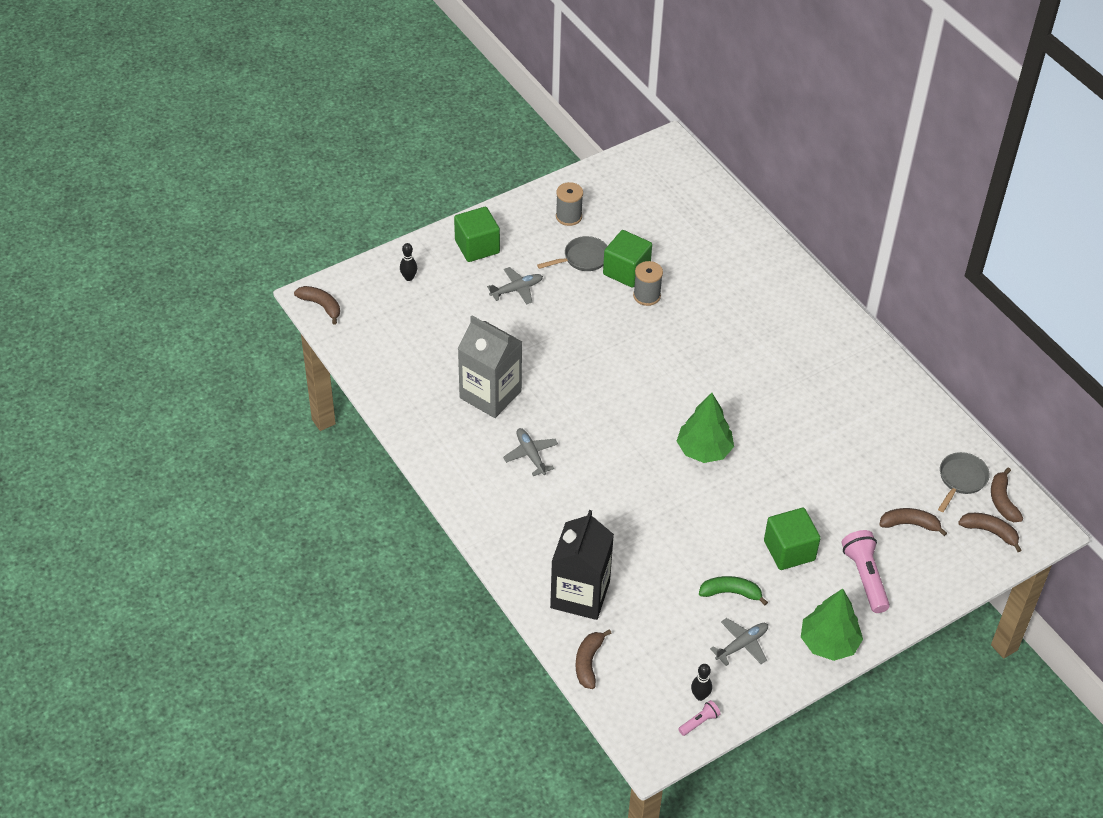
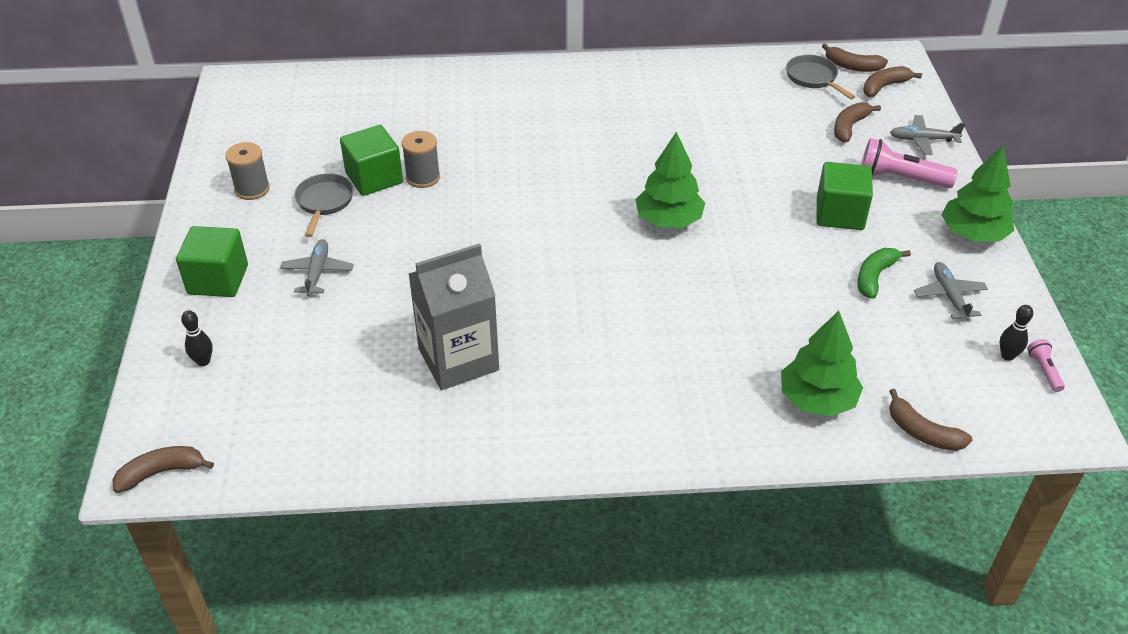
camera: 60 degrees left, 5 degrees down
(531, 455) = (579, 360): grey plane -> grey plane (923, 140)
(580, 594) = (817, 400): black carton -> green tree

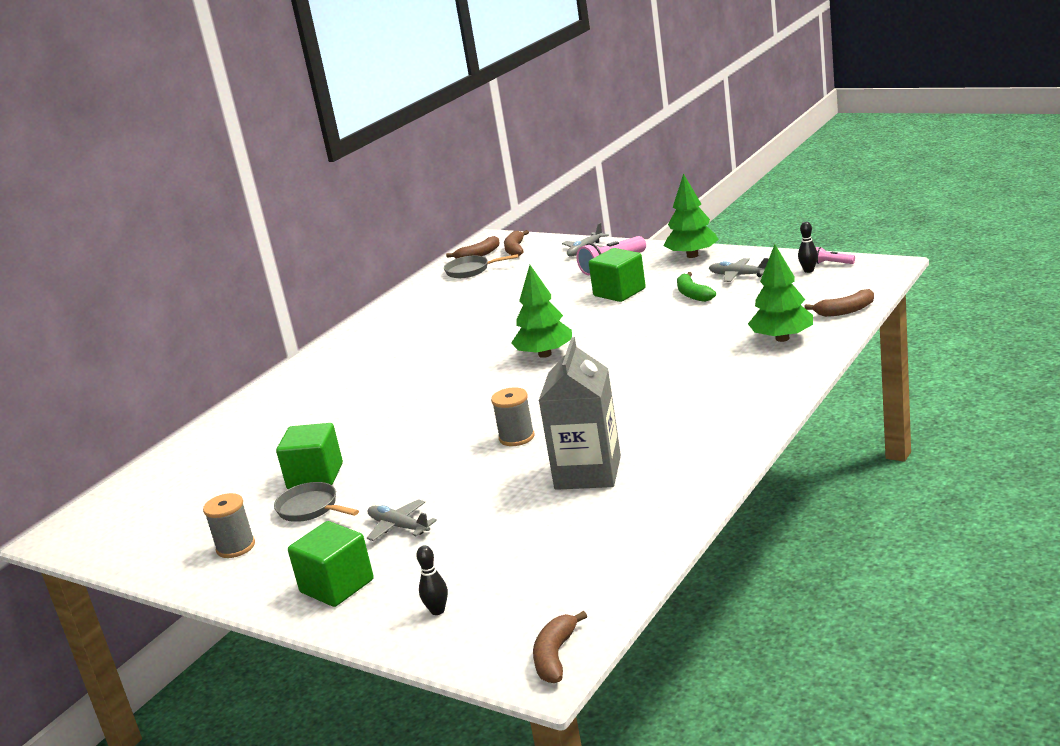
camera: 50 degrees left, 20 degrees down
(423, 177) = (349, 452): grey spool -> grey spool (516, 437)
(849, 127) = (538, 270): brown banana -> none

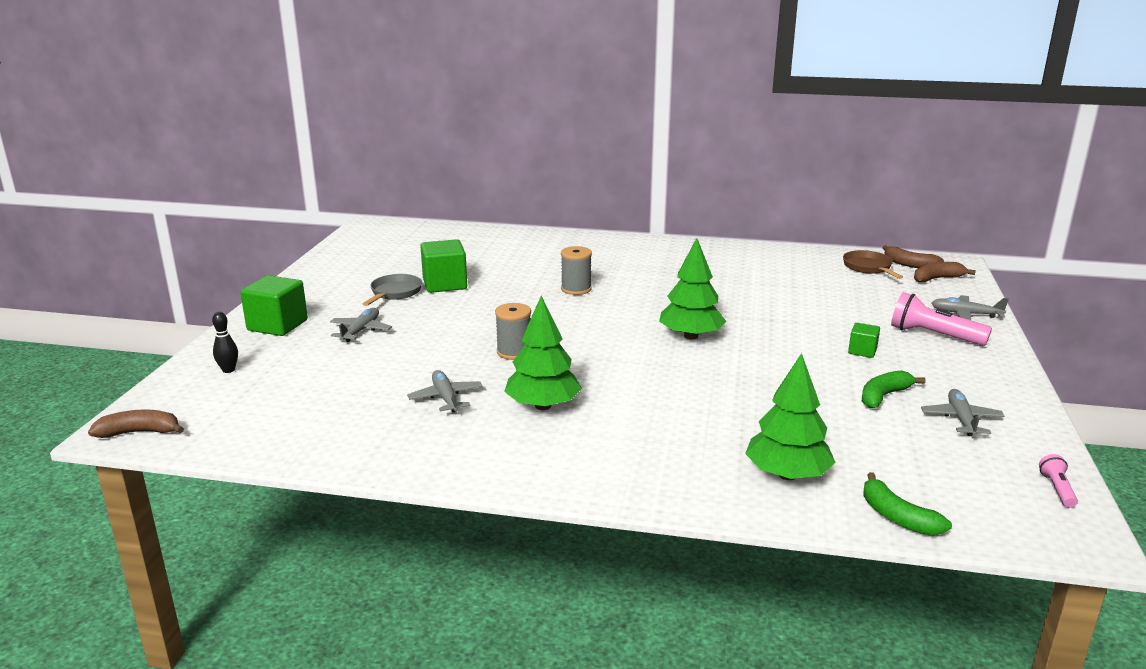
camera: 65 degrees right, 0 degrees up
(236, 547) = (342, 280): grey spool -> grey spool (576, 289)
(470, 270) = (868, 268): grey pan -> brown pan
(588, 473) = (446, 398): grey carton -> grey plane
(619, 292) = (862, 351): green cube -> green cube, size x0.53
(692, 255) = (1000, 380): green tree -> green tree (543, 406)
(808, 270) = (1016, 472): black bowling pin -> none
(845, 311) = (897, 517): brown banana -> green banana

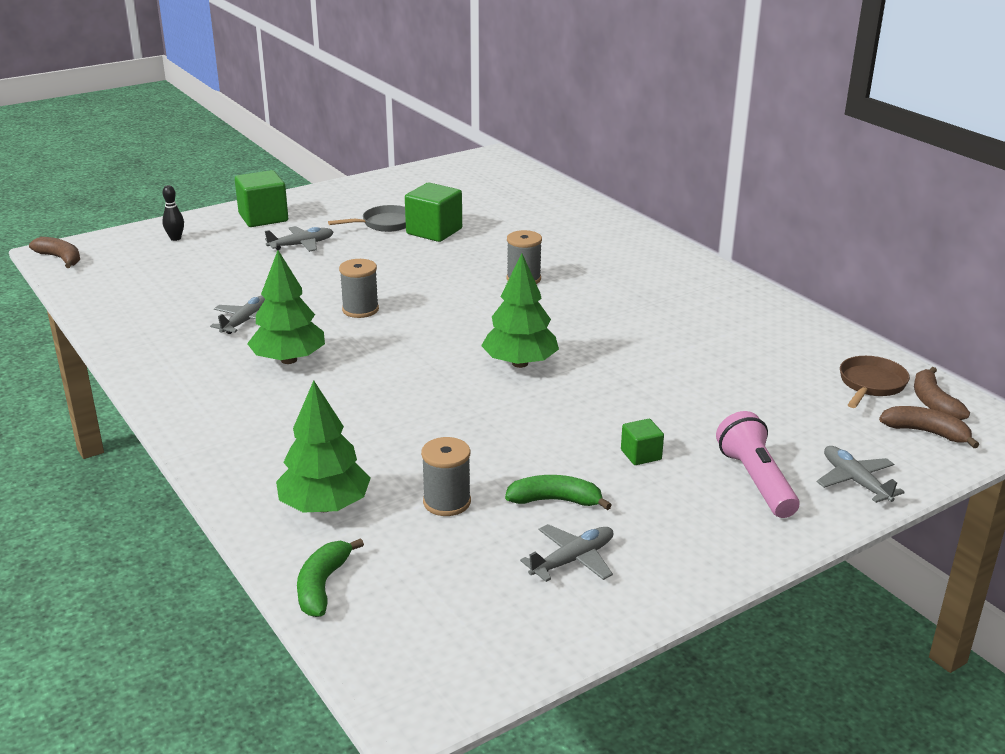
camera: 45 degrees right, 5 degrees up
(840, 430) = (447, 502): none -> grey spool
(1057, 489) = (500, 662): pink flashlight -> none

